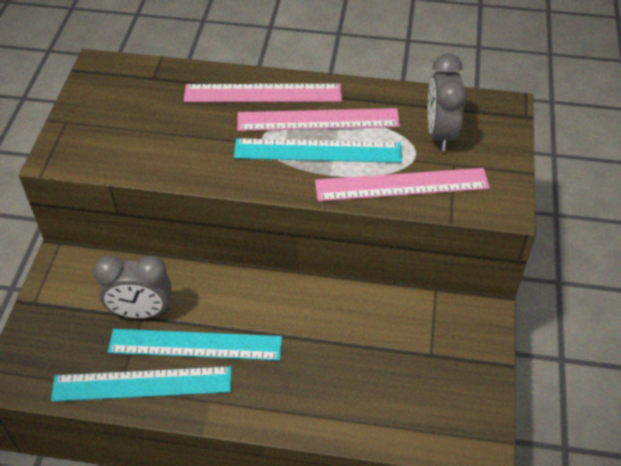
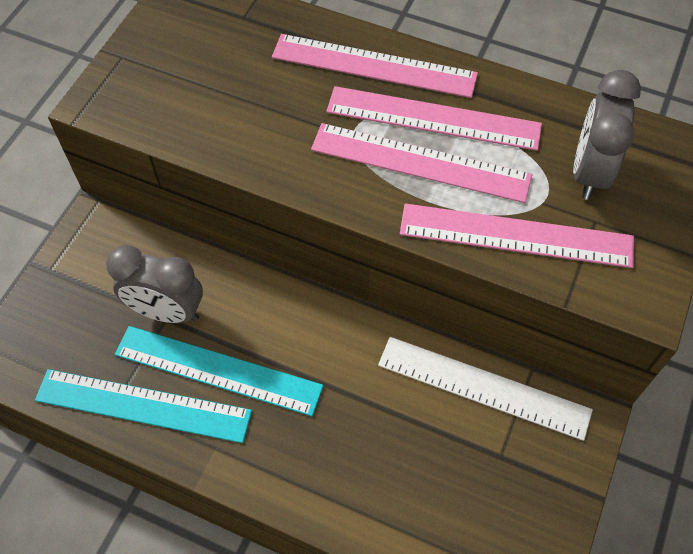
camera: 15 degrees right, 10 degrees up
(317, 151) = (420, 163): turquoise ruler -> pink ruler
(403, 310) = (483, 387): none -> white ruler

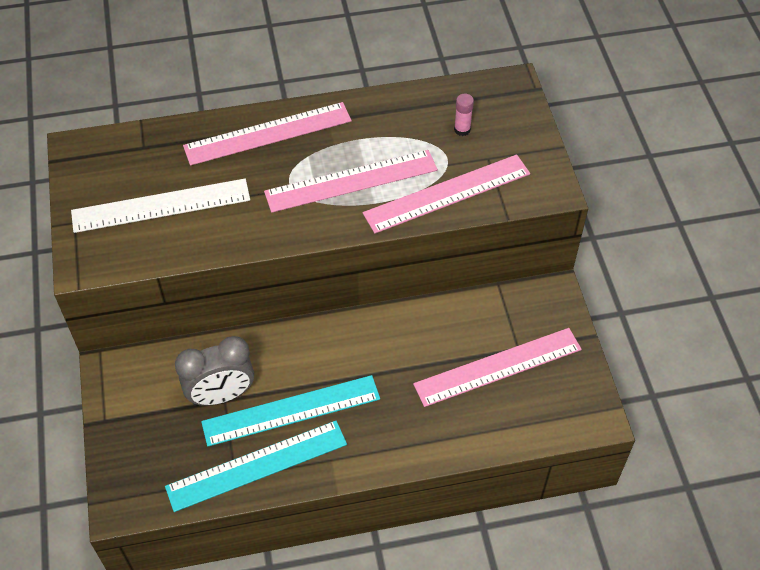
camera: 35 degrees left, 5 degrees down
(433, 118) = (337, 147): pink ruler -> pink ruler (498, 366)
(483, 387) = (476, 313): white ruler -> white ruler (161, 205)
(589, 172) = (462, 129): grey clock -> pink glue stick

